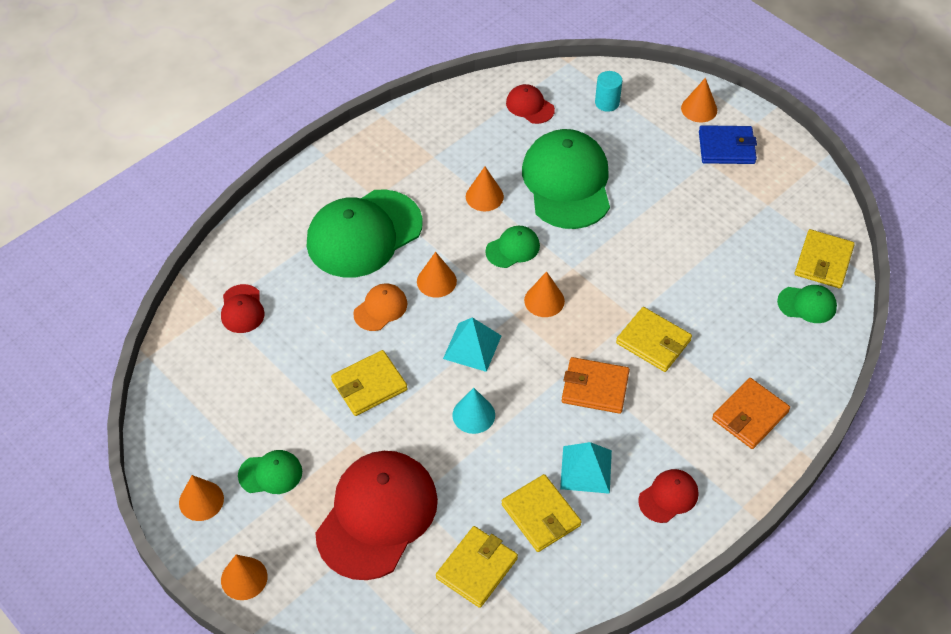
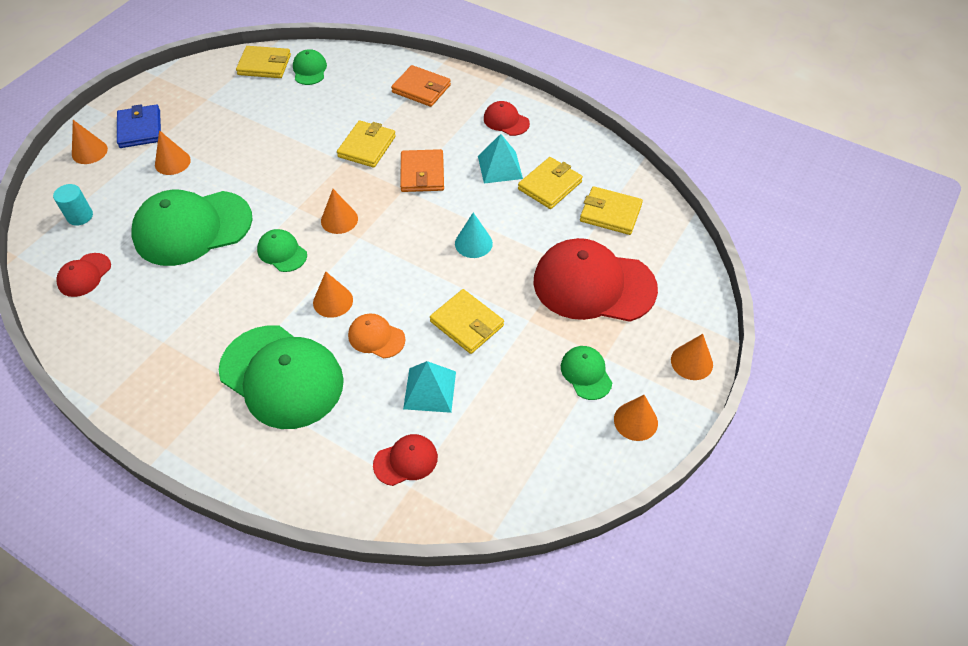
camera: 105 degrees left, 0 degrees up
(472, 347) = (403, 259): turquoise pyramid -> turquoise pyramid (430, 390)
(484, 196) = (217, 287): orange cone -> orange cone (172, 162)

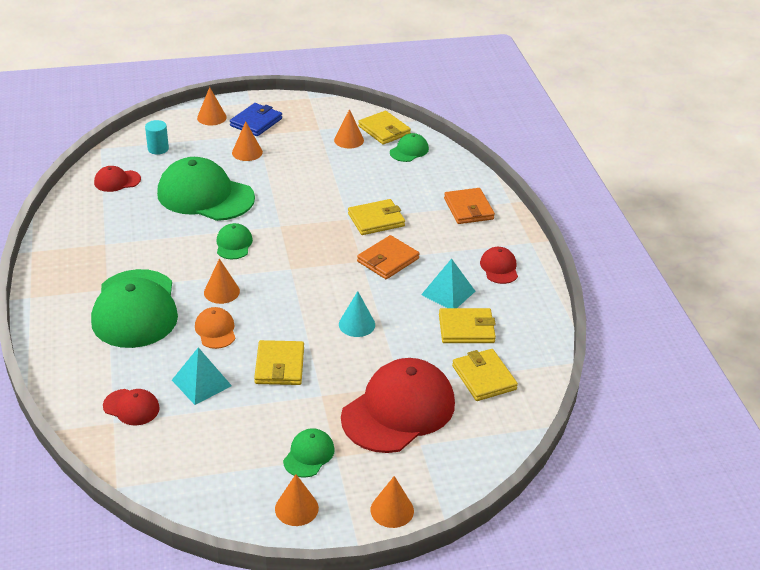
camera: 45 degrees right, 15 degrees down
(339, 219) = (294, 250): orange cone -> orange cone (349, 140)
(593, 285) = (398, 410): red cap -> red cap turned 75 degrees clockwise

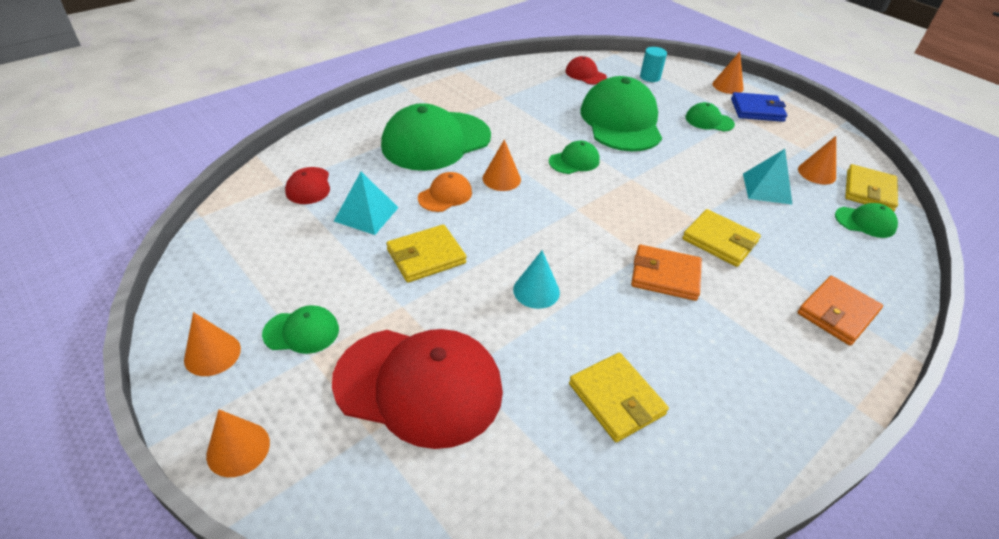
camera: 60 degrees right, 5 degrees up
(247, 152) = (709, 121): orange cone -> green cap
(448, 293) = (665, 353): turquoise pyramid -> turquoise pyramid (766, 188)
(484, 377) = (539, 457): yellow wallet -> none
(499, 268) = (766, 389): red cap -> none

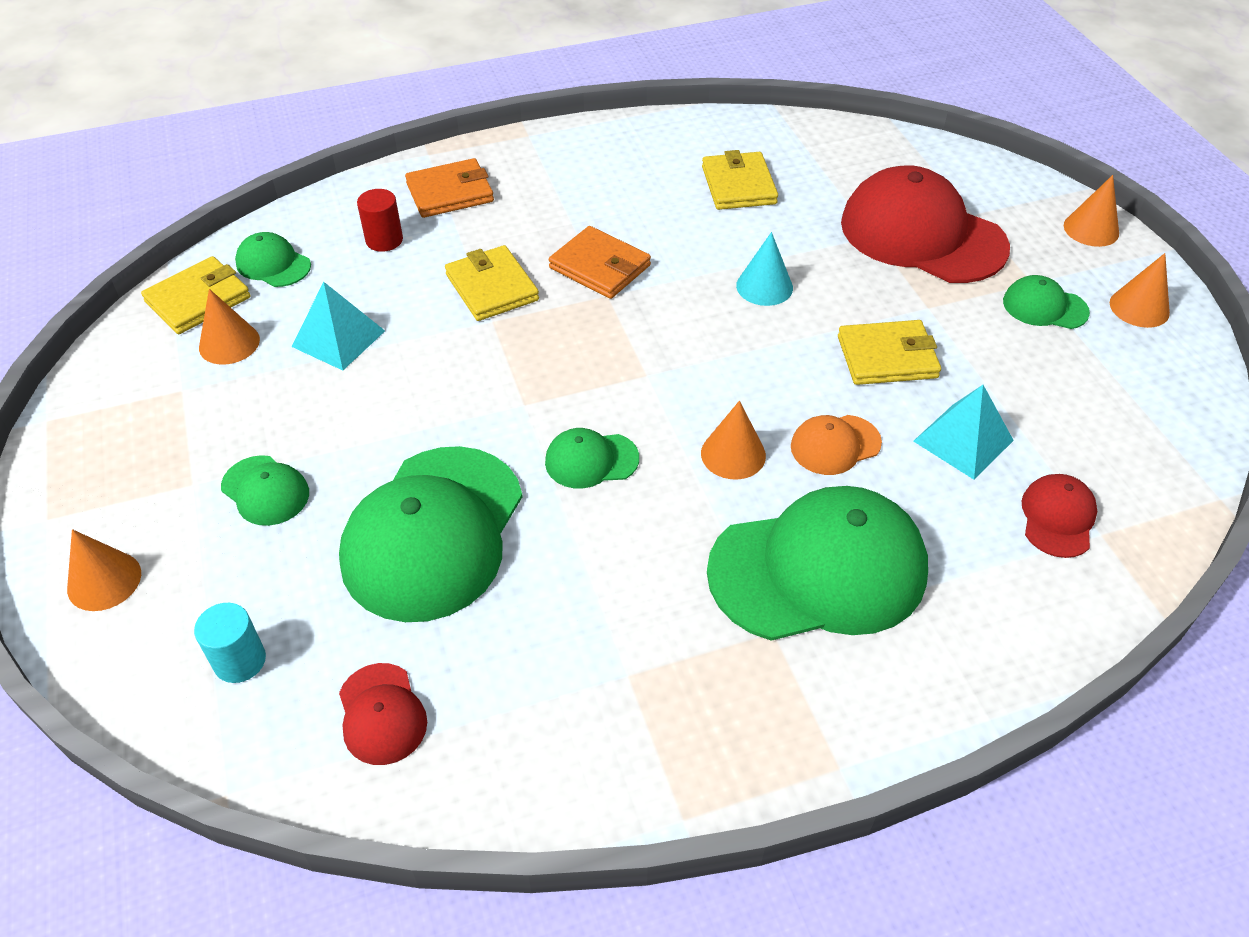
camera: 155 degrees left, 5 degrees up
(757, 110) = (139, 494): blue wallet -> none
(827, 257) = (384, 240): none -> red cylinder

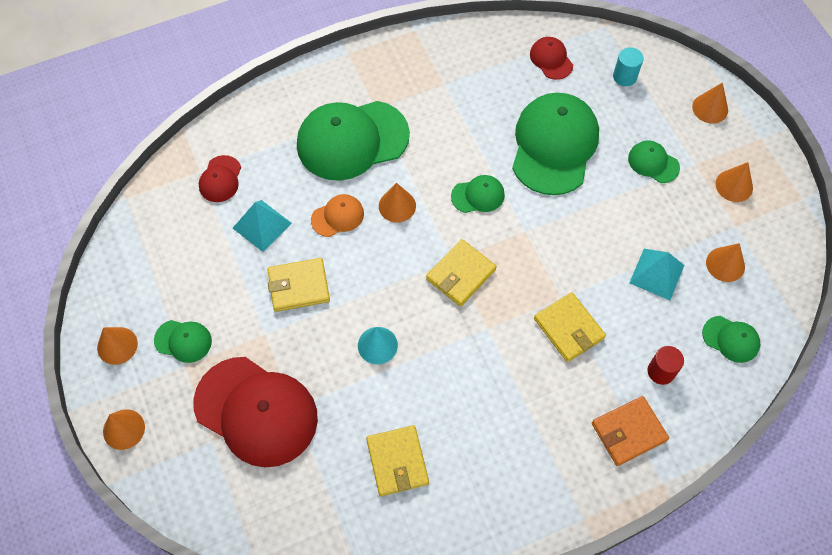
camera: 175 degrees right, 15 degrees up
(146, 446) = (734, 185): none -> orange cone
(198, 300) = (765, 300): yellow wallet -> yellow wallet (460, 274)
(600, 267) = (496, 355): orange wallet -> none

